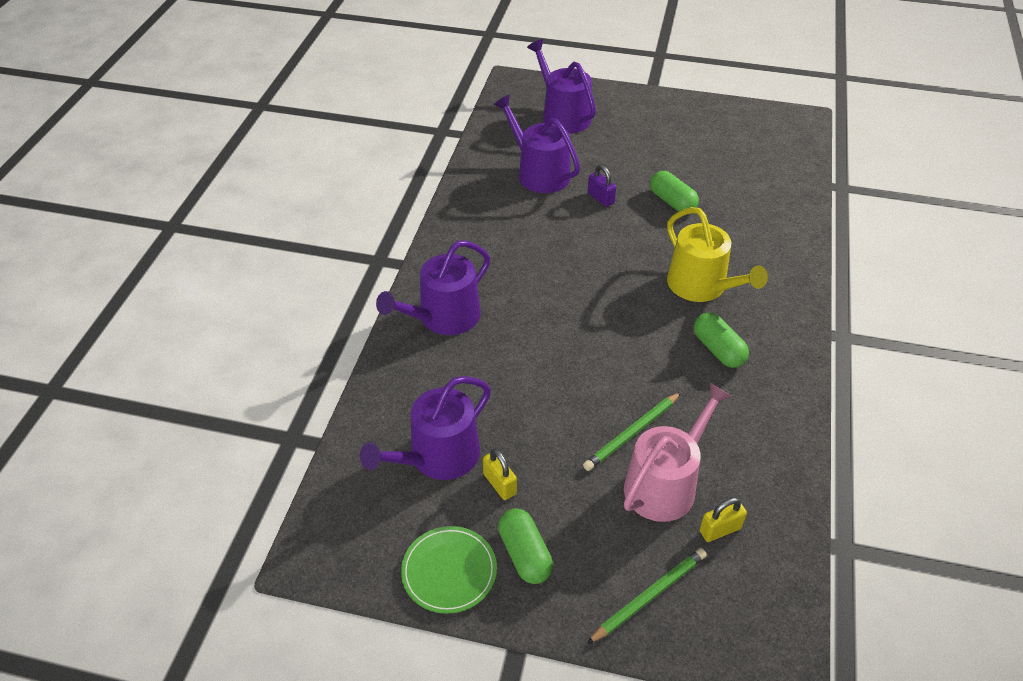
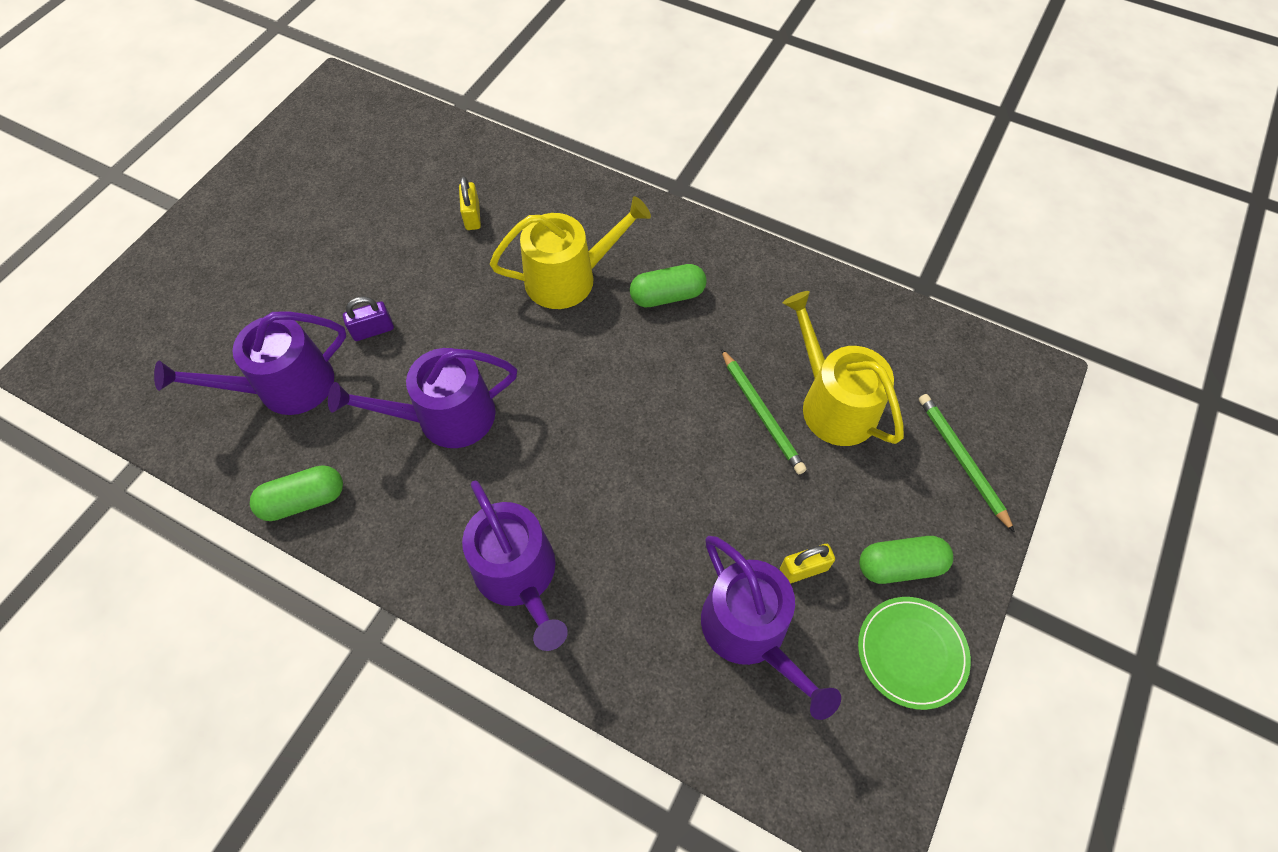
camera: 75 degrees left, 15 degrees up
(563, 115) = (176, 323): purple watering can -> purple watering can (446, 417)
(665, 484) = (833, 403): pink watering can -> yellow watering can
(672, 202) = (416, 258): green capsule -> green capsule (304, 500)
(720, 530) = (895, 374): yellow padlock -> yellow padlock (472, 216)

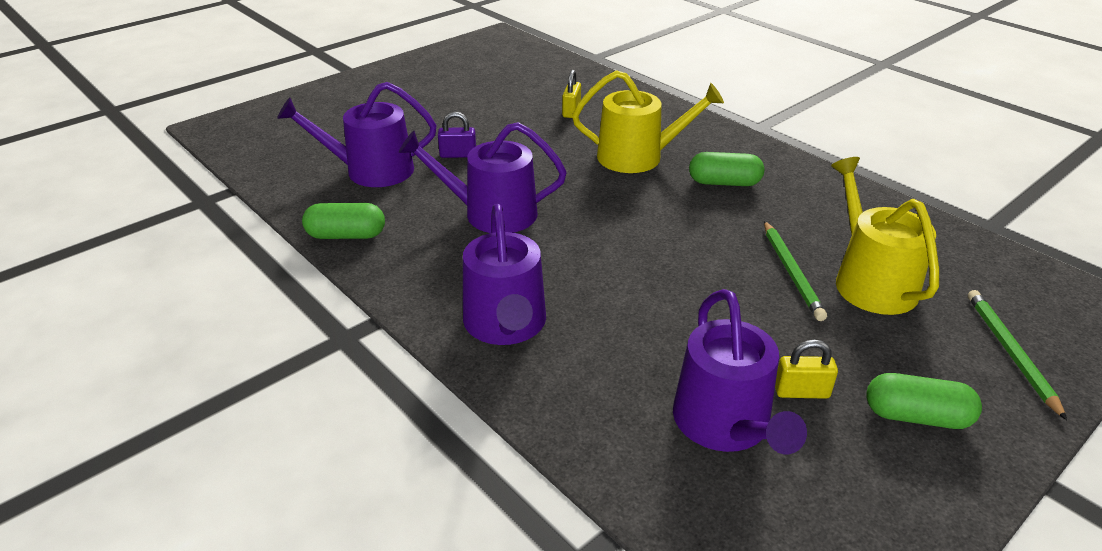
camera: 20 degrees right, 25 degrees down
(911, 653) = (913, 492): green plate -> none

